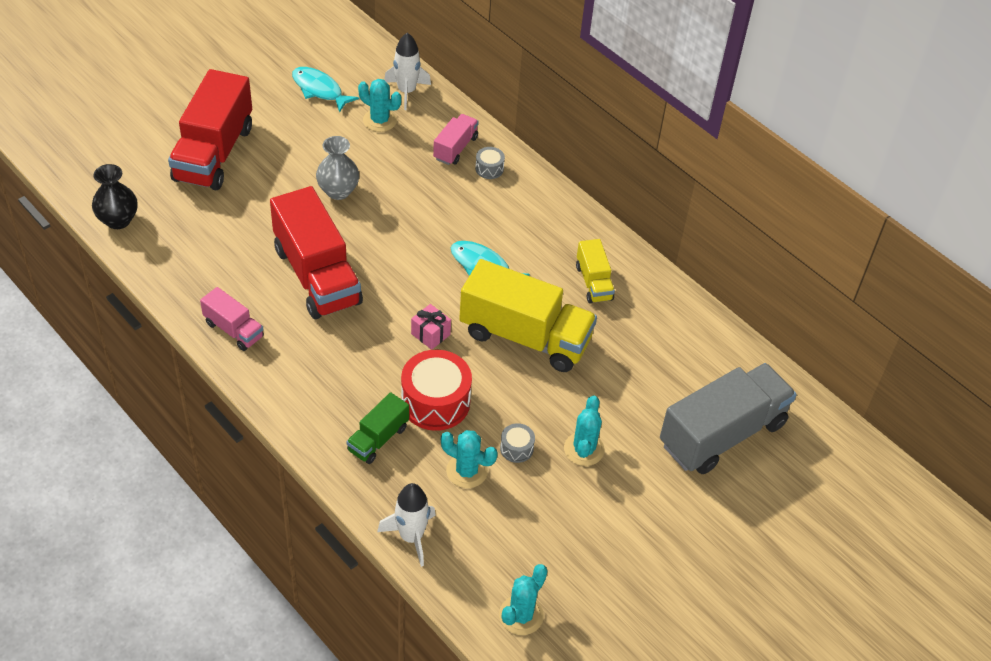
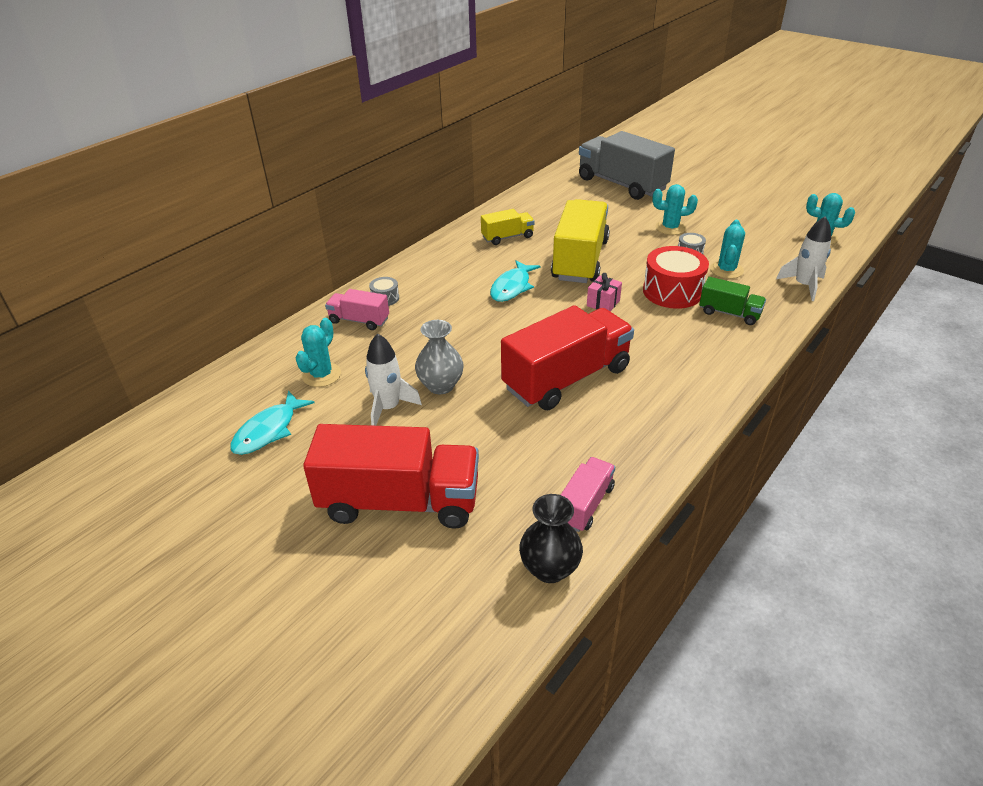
camera: 95 degrees left, 10 degrees down
(234, 330) = (667, 421): pink truck -> pink truck (585, 505)
(406, 92) = (271, 363): white rocket -> white rocket (388, 408)

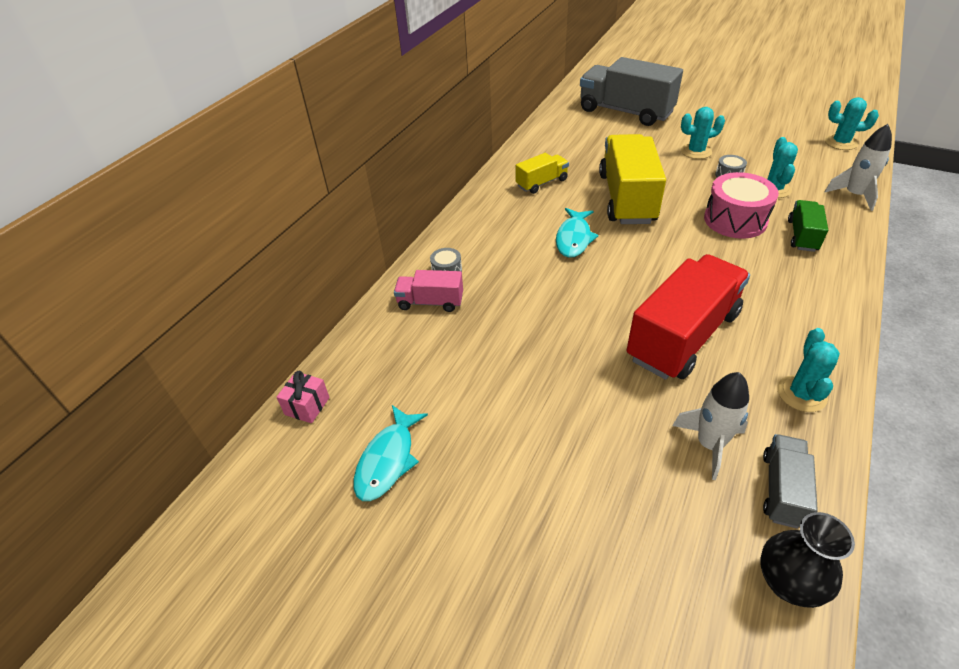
camera: 10 degrees left, 5 degrees up
(321, 375) = (418, 376): turquoise cactus -> turquoise cactus (801, 394)
(388, 408) = (511, 405): white rocket -> white rocket (709, 444)
(400, 502) = (580, 527): red truck -> none
(440, 385) = (555, 367): grey vase -> none
(585, 505) = (782, 489): pink truck -> grey truck
(603, 303) = (674, 243): pink gift -> pink gift (307, 406)
(672, 291) = (735, 220): red drum -> pink drum
(729, 313) = (802, 236): green truck -> green truck turned 90 degrees counterclockwise

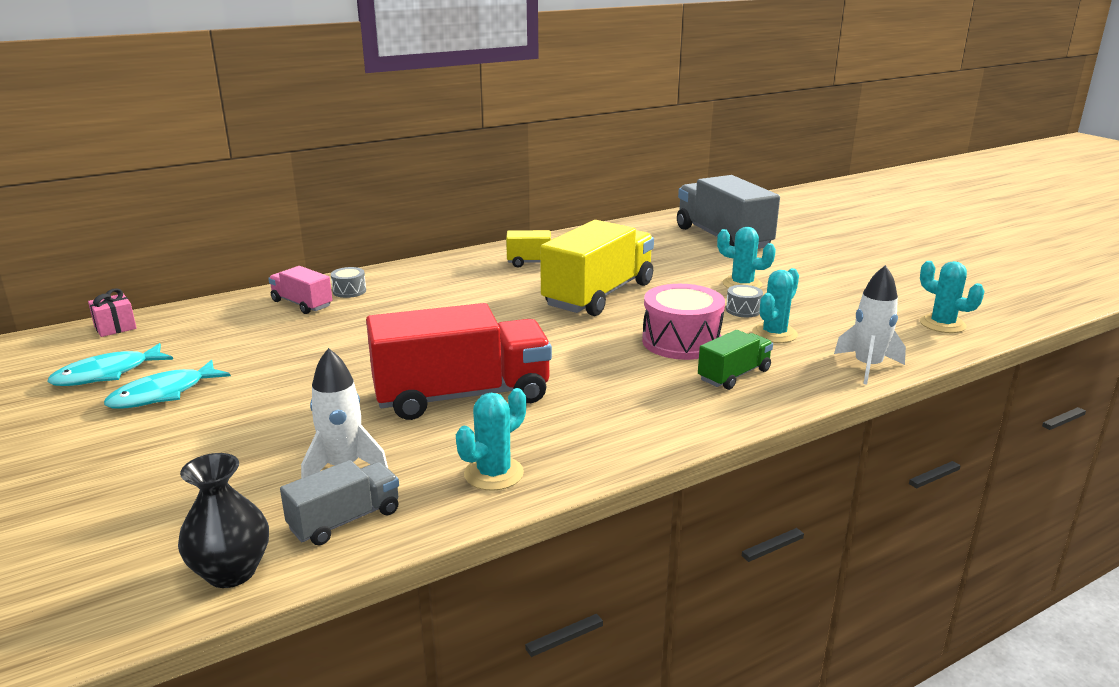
camera: 30 degrees right, 20 degrees down
(574, 238) = (494, 305): turquoise fish -> turquoise fish (163, 394)

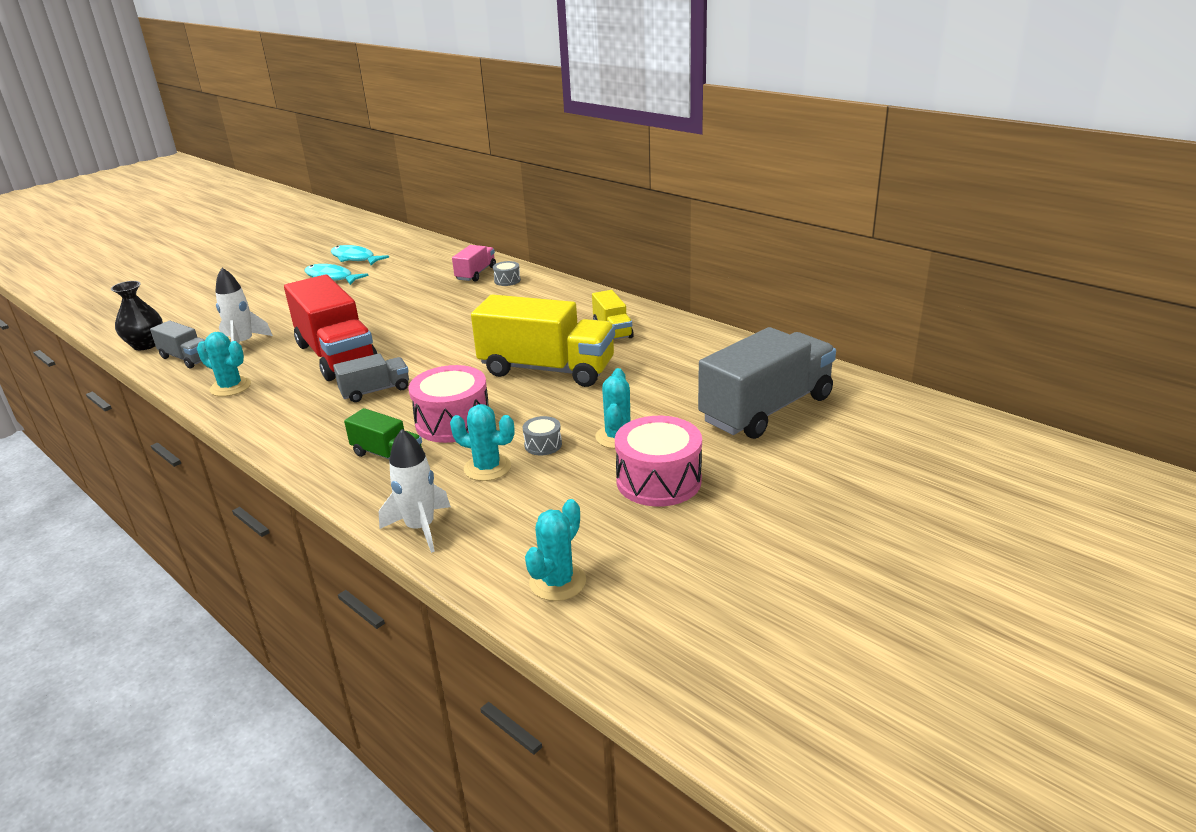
camera: 75 degrees right, 5 degrees up
(115, 327) = (419, 241): pink gift -> none
(583, 376) = (375, 391): none -> grey truck
(813, 280) = (658, 481): none -> pink drum

